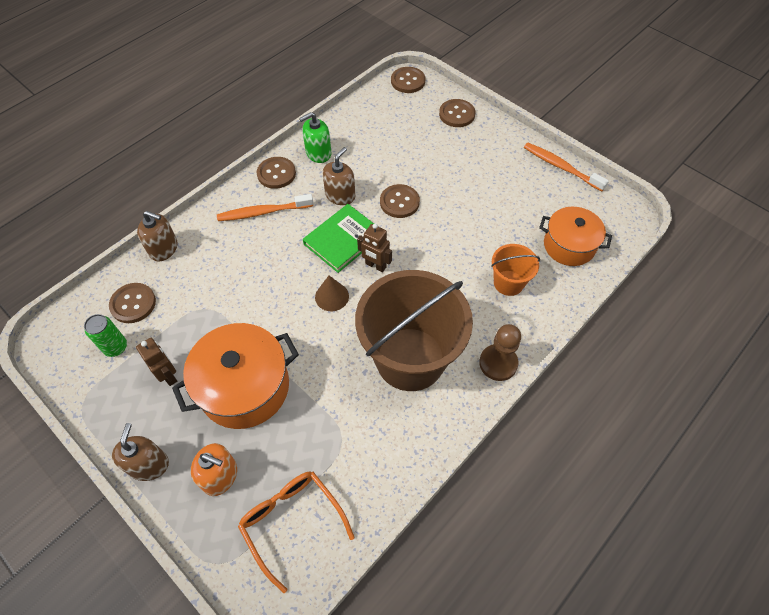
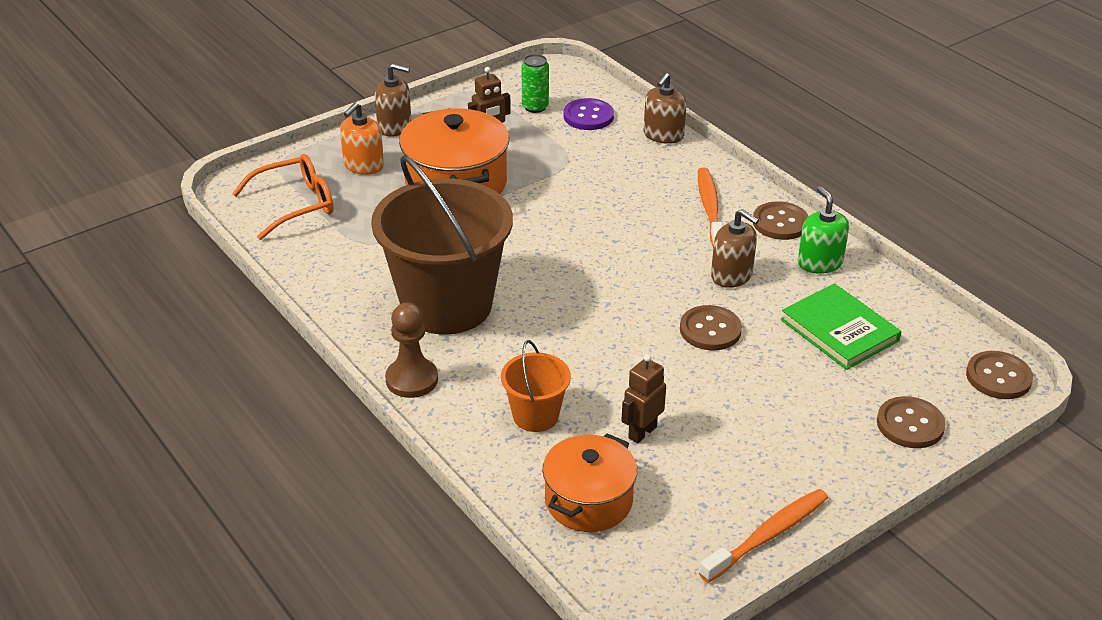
camera: 100 degrees right, 20 degrees down
(133, 304) = (588, 116): brown button -> purple button
(332, 296) = (558, 253): brown cone -> none
(343, 240) = (649, 270): green book -> green book (839, 330)
(375, 266) = (598, 293): brown robot -> brown robot (642, 432)

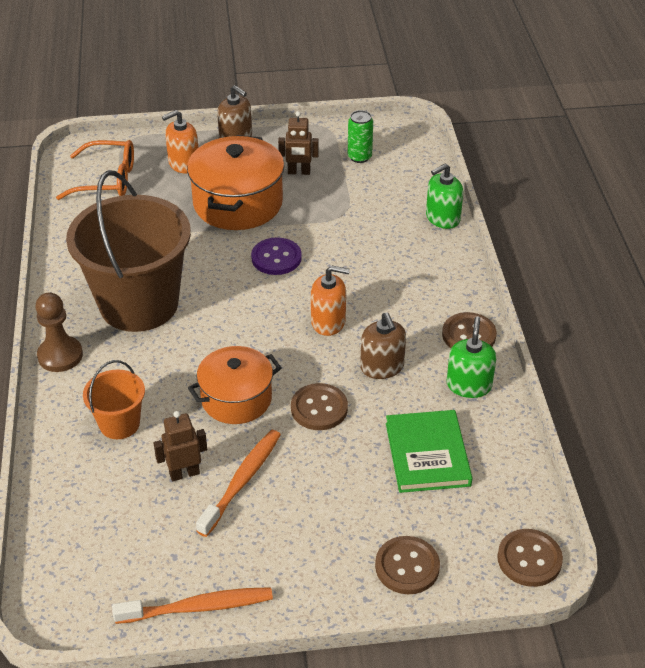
camera: 30 degrees right, 5 degrees up
(588, 116) = (395, 180): purple button -> purple button (276, 258)
(588, 501) = (93, 512): orange pot -> orange pot (236, 399)
(646, 256) = (328, 322): none -> orange soap dispenser
(663, 135) = (442, 218): brown soap dispenser -> green soap dispenser
(709, 208) = (420, 299): orange toothbrush -> orange toothbrush (242, 481)

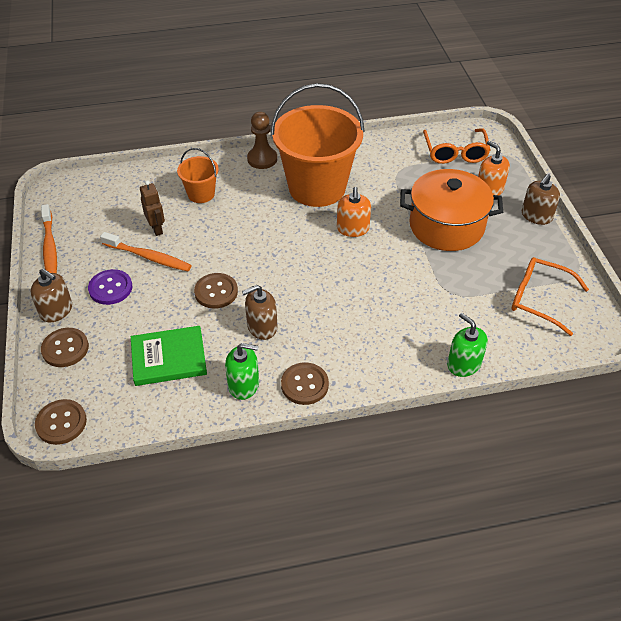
camera: 85 degrees right, 5 degrees up
(139, 304) = (317, 187): brown bucket -> orange bucket
(236, 399) = (225, 247): orange pot -> none
(276, 258) = (382, 254): purple button -> purple button (110, 288)
(299, 172) = (501, 259): brown robot -> none
(328, 322) = (310, 291): orange soap dispenser -> orange soap dispenser (353, 229)
(335, 584) = (56, 310): none -> brown soap dispenser
(359, 157) = (539, 299): green can -> orange glasses

